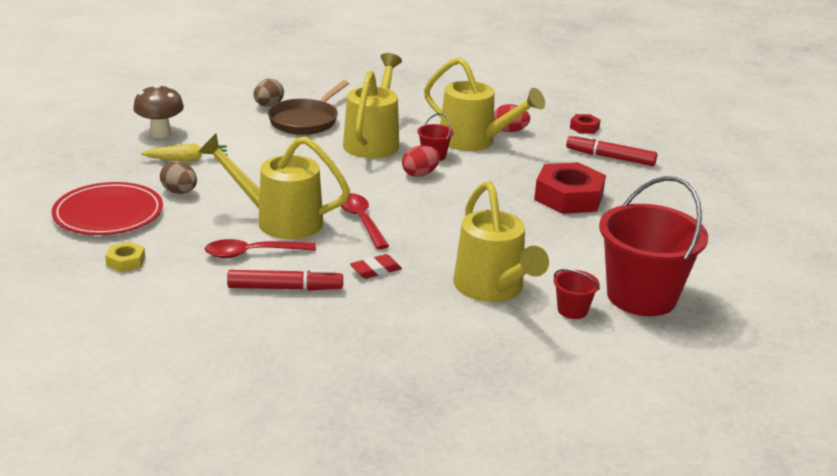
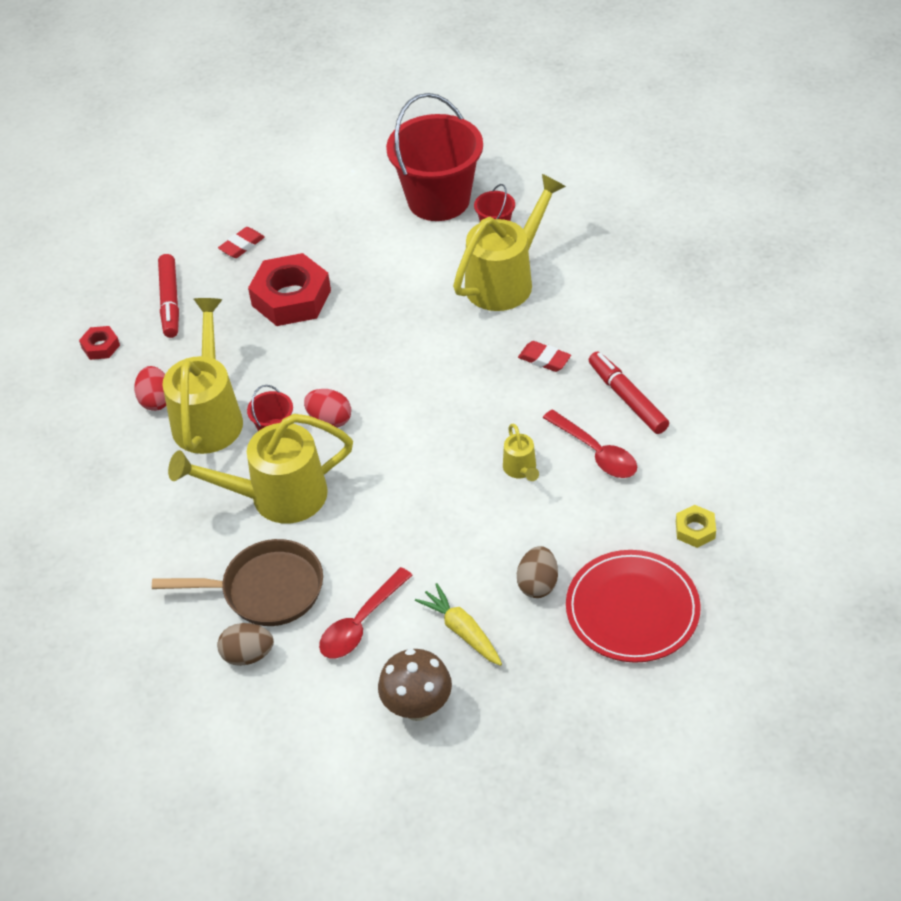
camera: 115 degrees left, 20 degrees up
(279, 220) = (521, 469): yellow watering can -> yellow watering can, size x0.45
(361, 220) = (467, 413): red spoon -> red spoon (361, 623)
(654, 197) = (242, 245): none -> red eraser

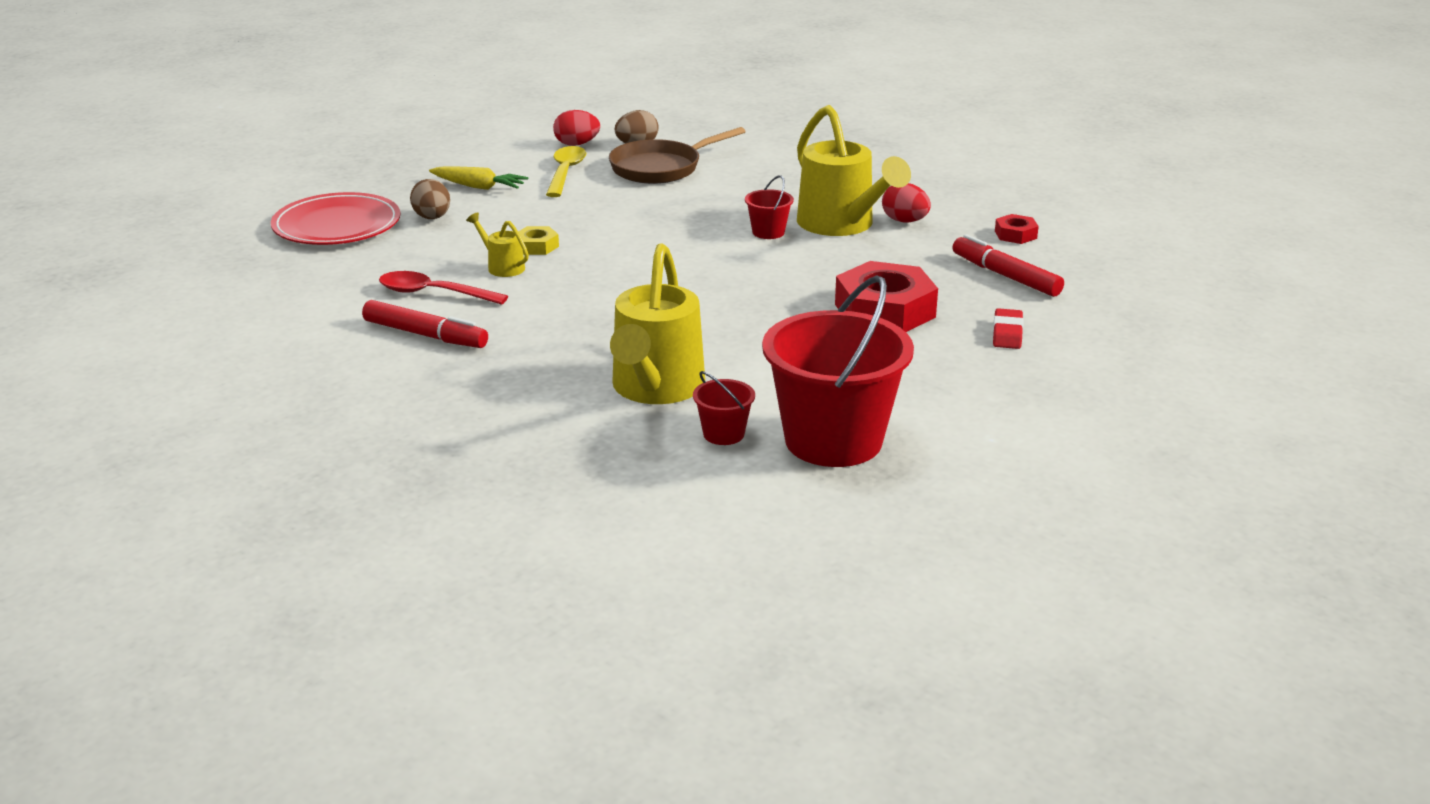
camera: 145 degrees right, 20 degrees down
(276, 497) = (714, 204): yellow watering can -> none
(329, 420) = (725, 249): red egg -> red egg (577, 144)
(361, 623) = (565, 172): red spoon -> yellow spoon
(417, 707) = (483, 155): brown mushroom -> none
(544, 359) = (545, 339): red eraser -> none
(695, 530) = (299, 274): yellow nut -> yellow nut (536, 246)

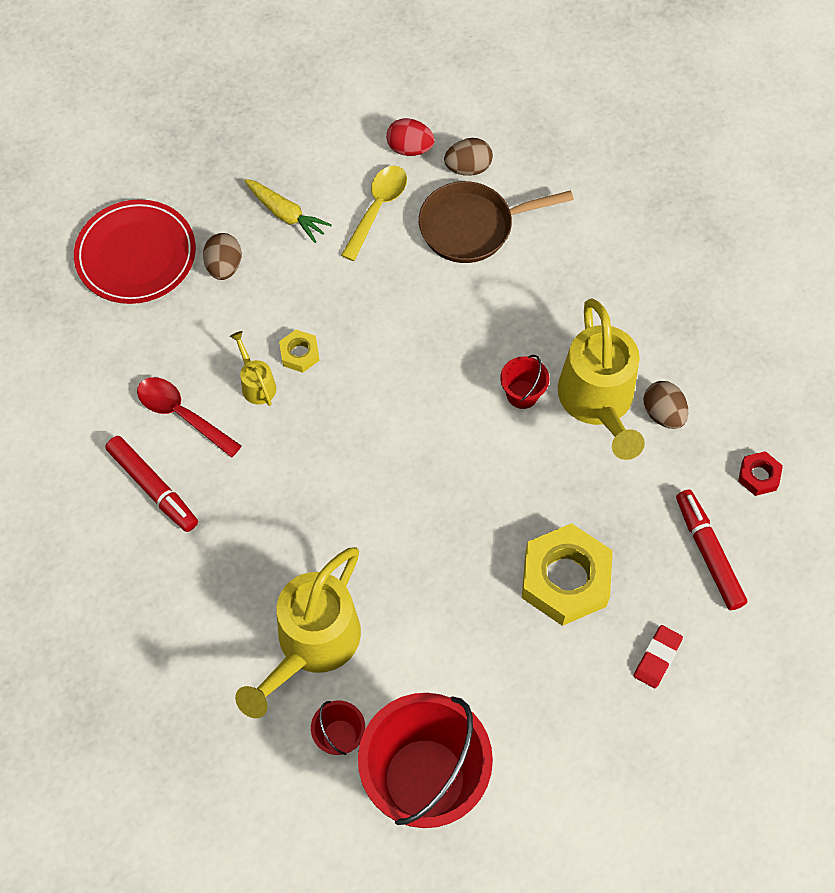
camera: 20 degrees right, 35 degrees up
(885, 310) = (565, 579): red nut -> yellow nut
(904, 221) = (663, 414): red egg -> brown egg

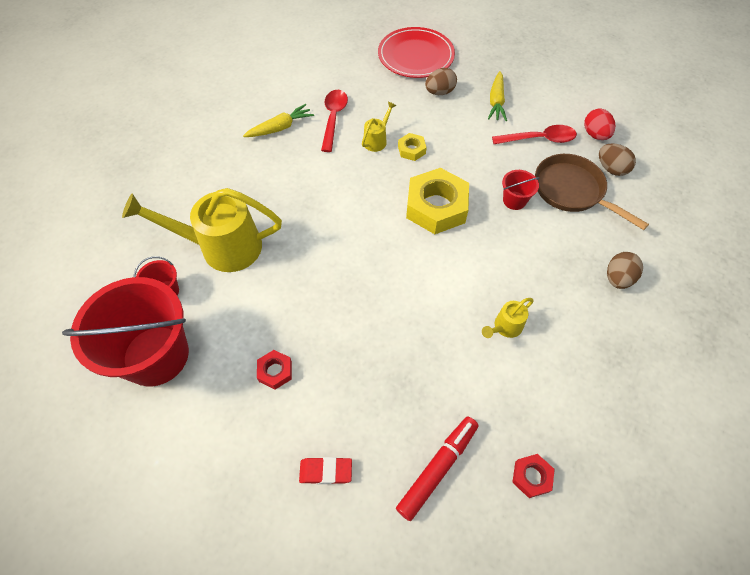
camera: 60 degrees right, 5 degrees down
(153, 488) = (280, 128): red marker -> yellow carrot
(377, 208) = (539, 139): yellow spoon -> red spoon
(519, 657) = (275, 371): none -> red nut
(522, 394) = (474, 277): red bucket -> red bucket (514, 200)
(565, 579) = (352, 373): yellow nut -> yellow nut (436, 207)
(598, 402) = (505, 327): yellow watering can -> yellow watering can, size x0.45
(663, 414) = (530, 376): brown egg -> brown egg (617, 278)

